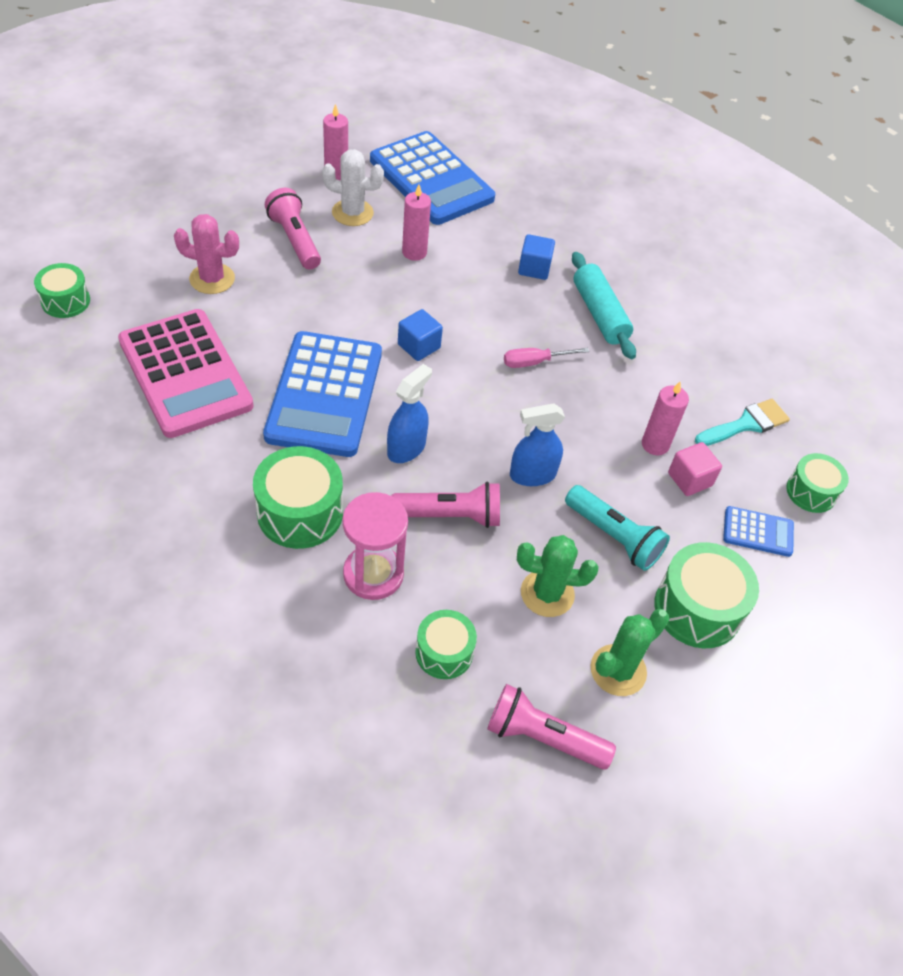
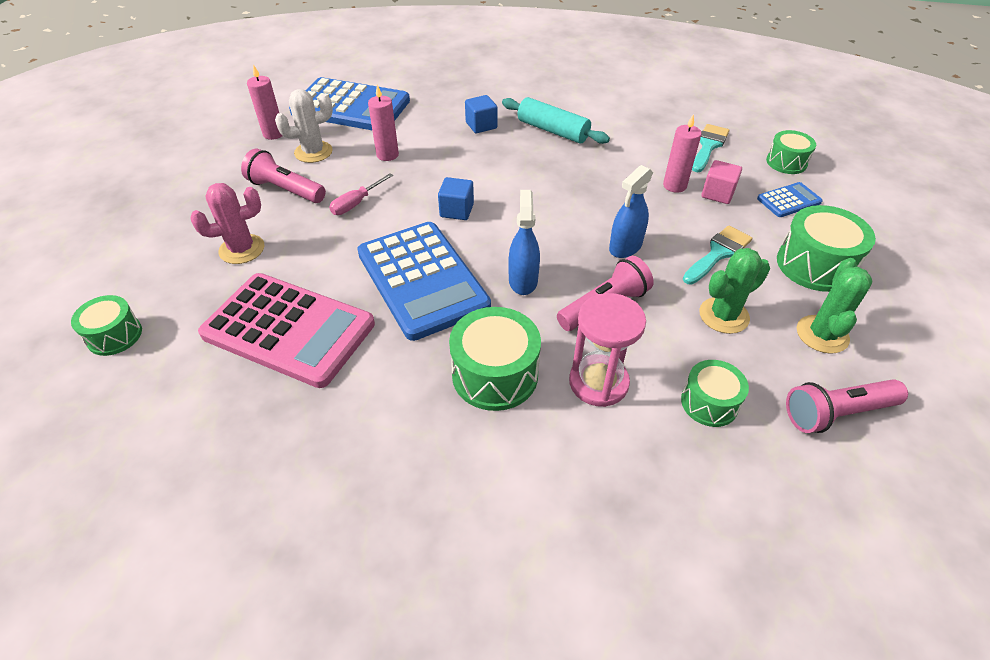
camera: 30 degrees left, 5 degrees down
(534, 362) = (545, 179): pink screwdriver -> pink screwdriver (356, 203)
(614, 536) = (718, 253): turquoise flashlight -> turquoise brush

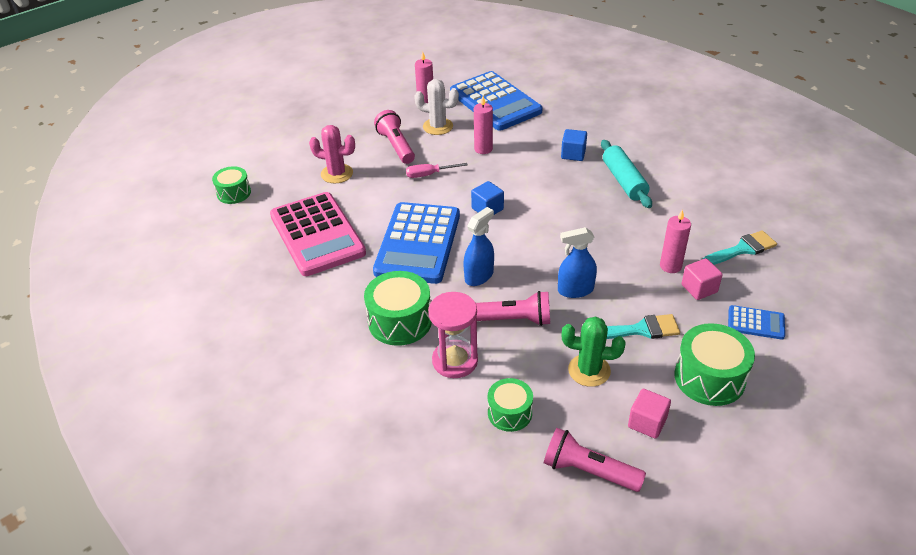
camera: 40 degrees right, 5 degrees down
(786, 162) = (798, 293): green drum -> none
(822, 334) = (647, 423): green cactus -> pink cube

